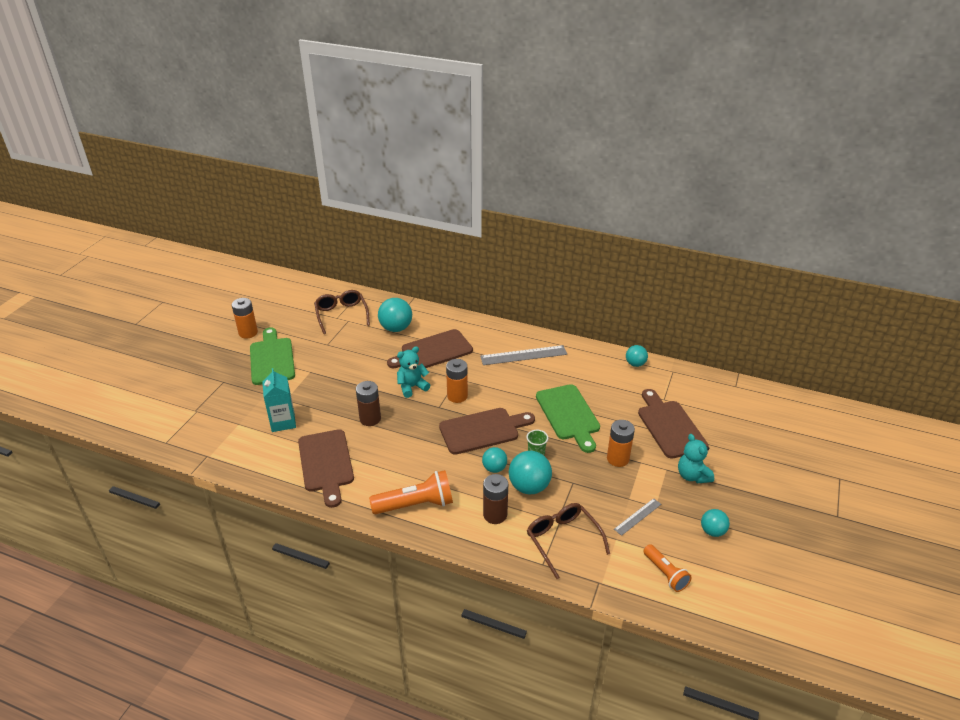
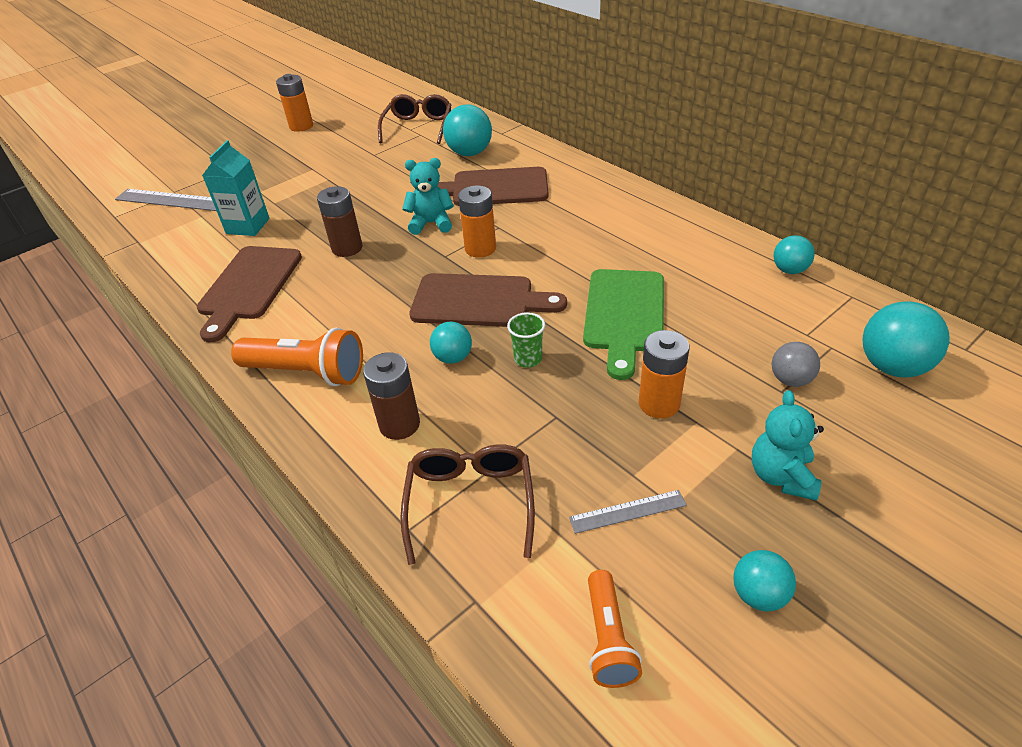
camera: 30 degrees right, 5 degrees up
(272, 359) = (300, 157): green cutting board -> none
(523, 355) = (615, 219): grey ruler -> grey ruler (172, 200)
(529, 487) = (482, 400): turquoise ball -> turquoise ball (892, 366)
(670, 426) = (790, 380): brown cutting board -> grey ball

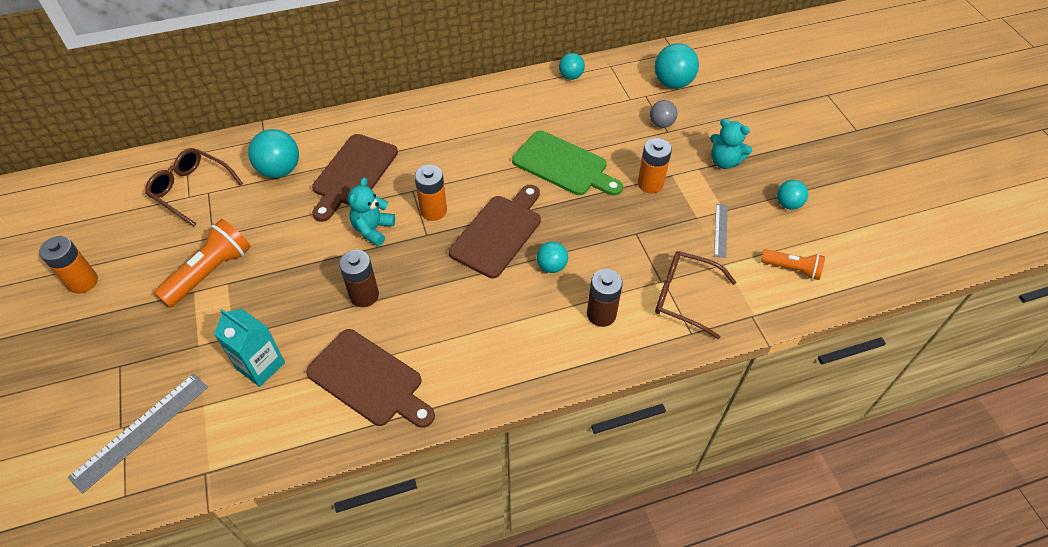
camera: 70 degrees left, 10 degrees up
(307, 372) = (515, 358): orange flashlight -> orange flashlight (210, 272)
(528, 359) = (577, 228): green cup -> none

